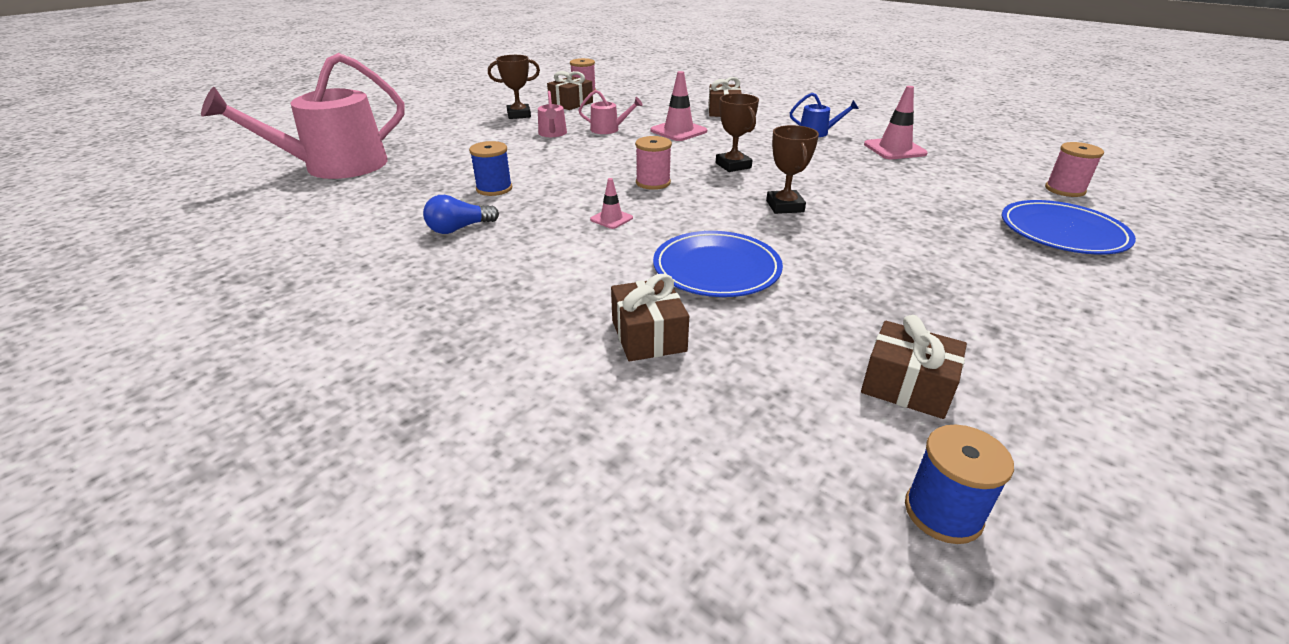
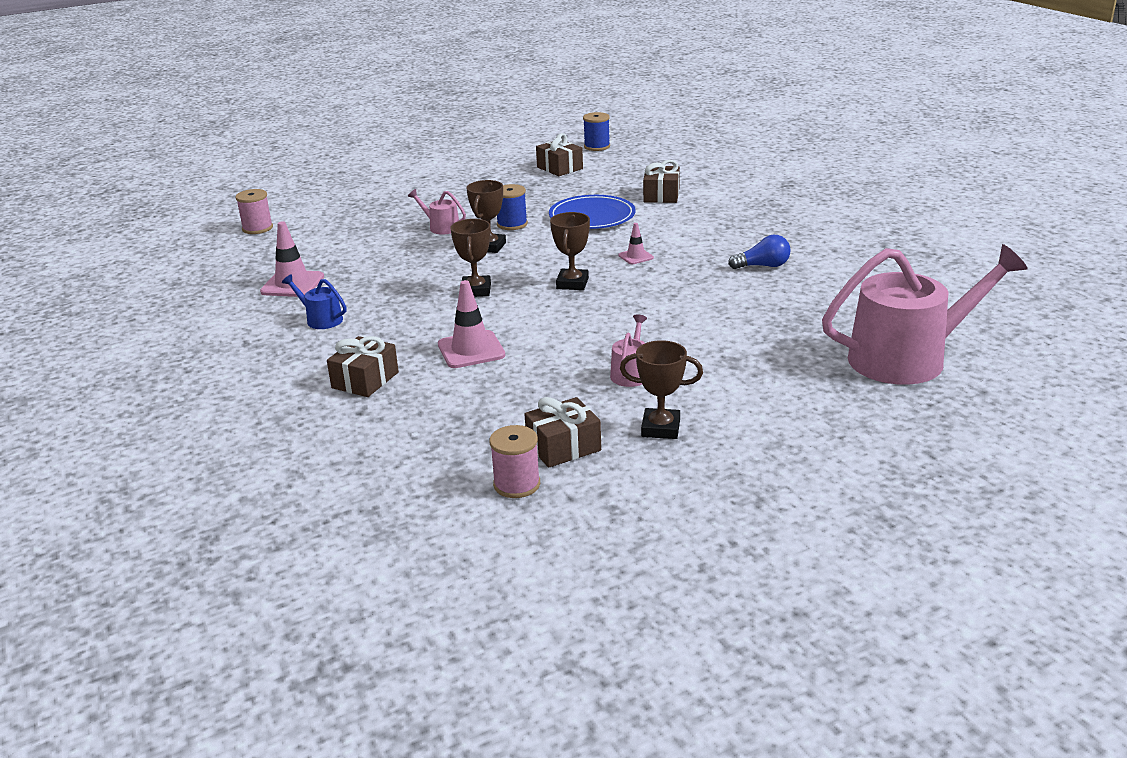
camera: 155 degrees left, 5 degrees down
(494, 189) = (726, 300): blue spool -> blue spool (512, 224)
(608, 129) = (554, 369): pink watering can -> pink watering can (441, 227)
(653, 182) = (572, 283): pink spool -> brown trophy
(1062, 232) = (339, 205): blue plate -> none

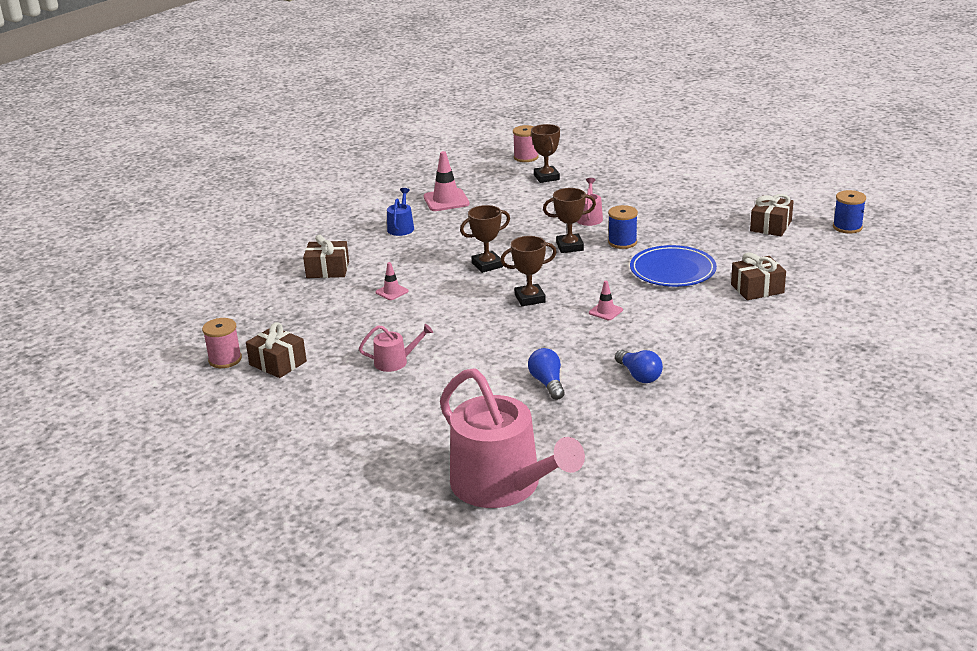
camera: 65 degrees right, 0 degrees up
(471, 350) = (392, 292): pink traffic cone -> pink traffic cone, size x0.55
(660, 428) = (320, 394): brown trophy -> brown trophy (546, 177)
(743, 305) = (547, 383): none -> blue light bulb

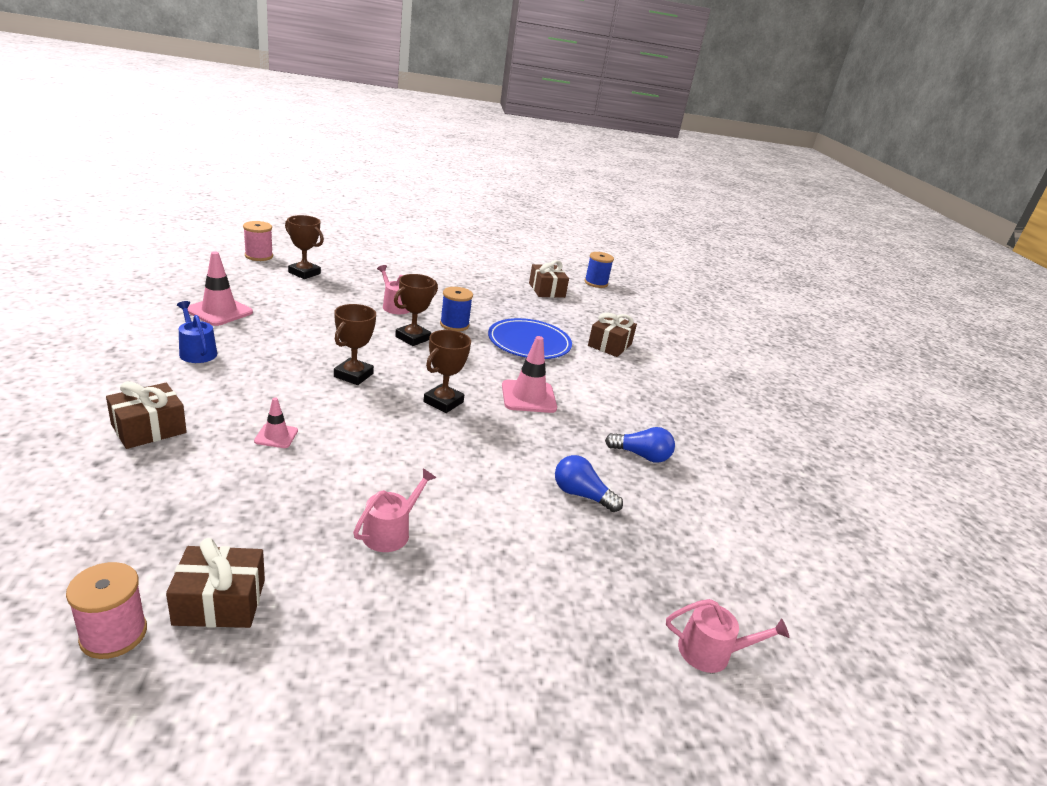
camera: 50 degrees left, 0 degrees up
(503, 485) = (711, 652): pink watering can -> pink watering can, size x0.43
(605, 311) = (528, 397): pink traffic cone -> pink traffic cone, size x1.80

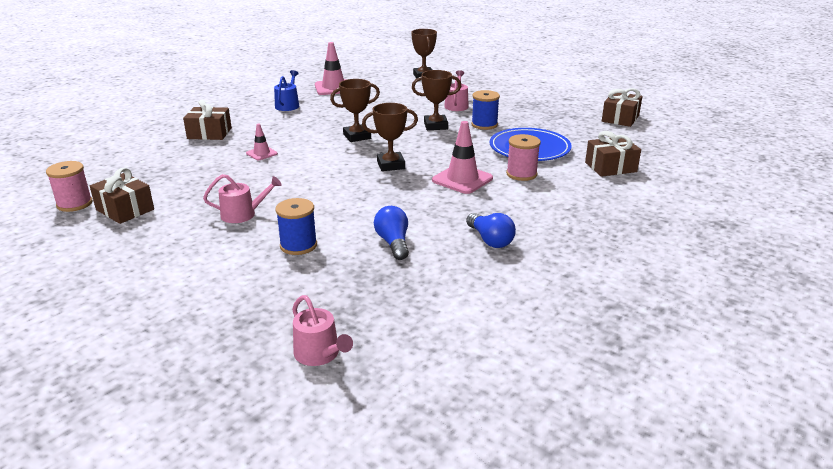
camera: 50 degrees right, 0 degrees up
(259, 256) = (409, 62): pink spool -> pink spool (521, 174)
(596, 283) = (691, 122): blue spool -> blue spool (298, 245)

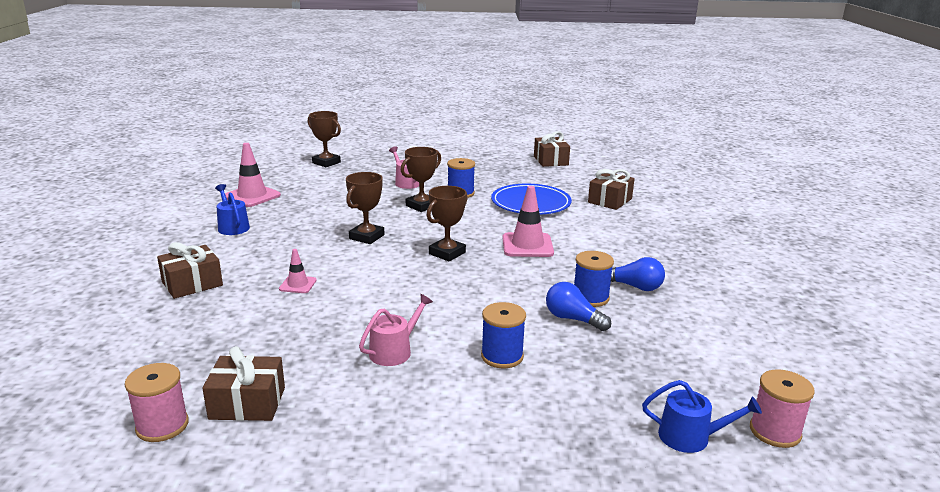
camera: 40 degrees left, 5 degrees down
(320, 354) = (690, 437): pink watering can -> blue watering can
(437, 234) = (590, 298): none -> blue spool
(521, 174) = (562, 226): pink spool -> pink spool (775, 431)

